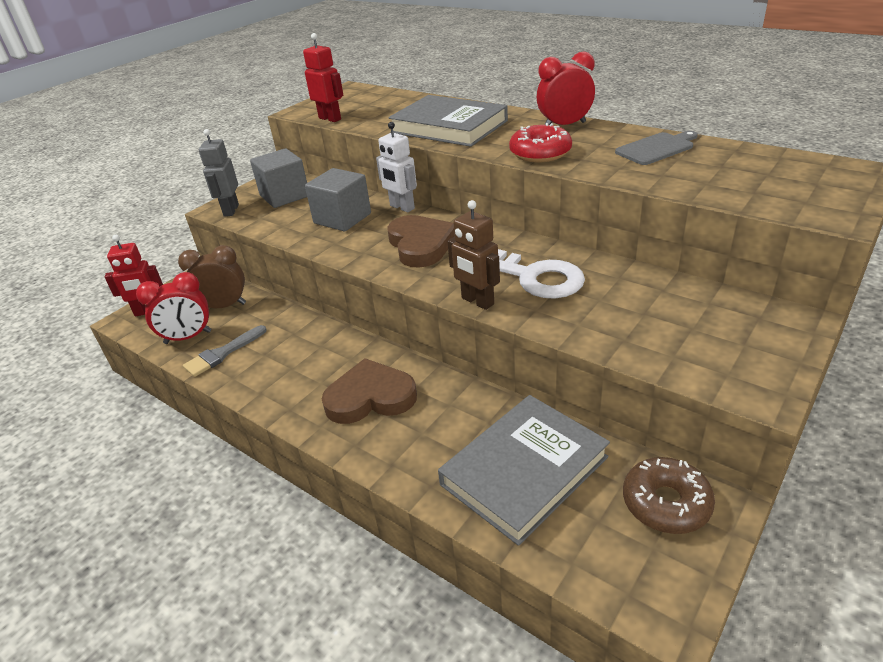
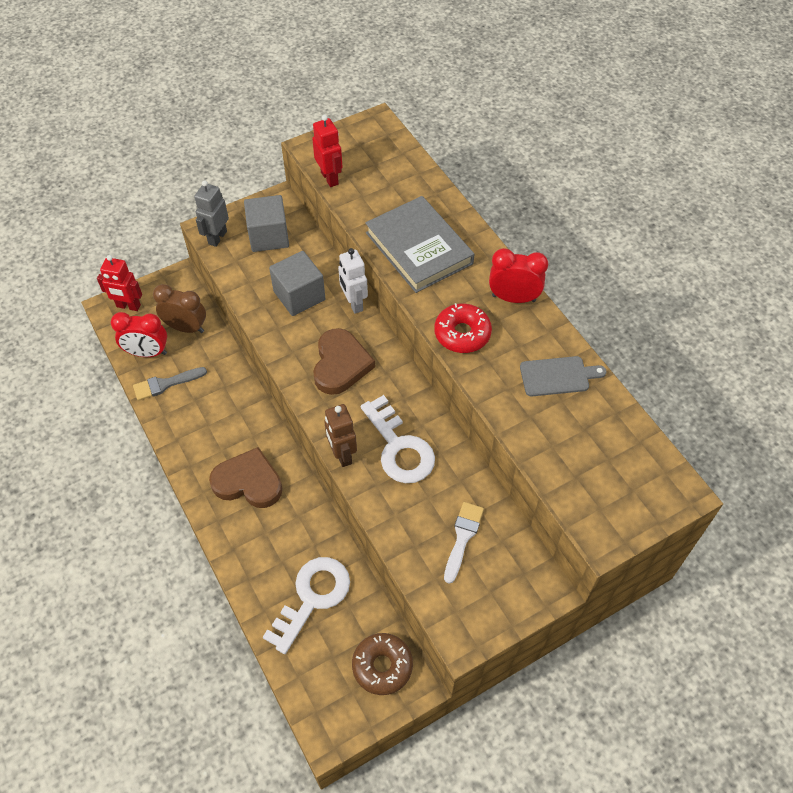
camera: 20 degrees right, 20 degrees up
(524, 471) = (312, 597): grey book -> white key
(667, 314) = (462, 537): none -> white brush

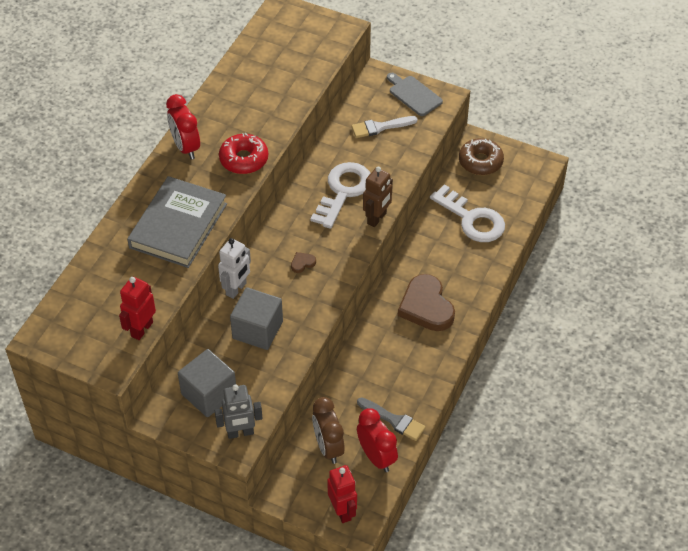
camera: 125 degrees left, 5 degrees down
(312, 597) = (472, 219): white key -> white key turned 135 degrees counterclockwise
(340, 364) = (302, 263): brown heart -> brown heart, size x0.40
(557, 376) = (239, 95): grey cutting board -> grey cutting board (414, 94)

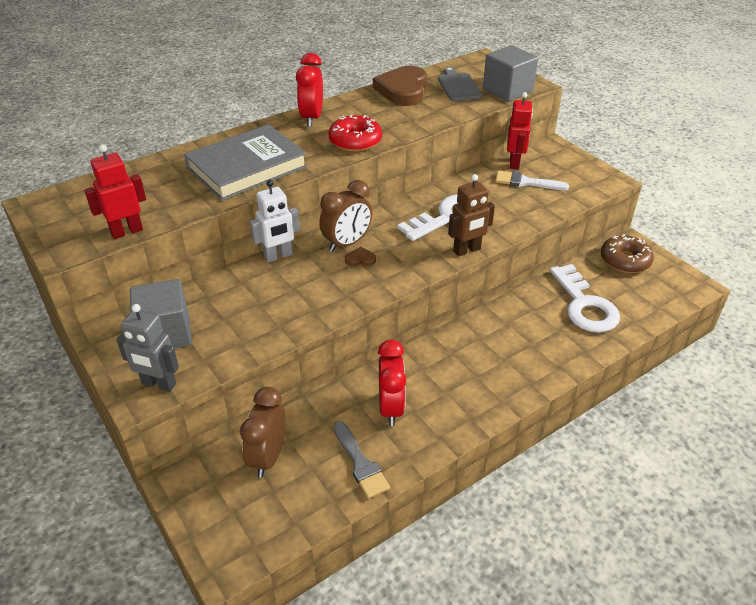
camera: 30 degrees right, 10 degrees down
(257, 330) = (266, 297): grey cube -> grey cube (507, 90)
(281, 253) = (347, 243): none -> brown clock
(342, 511) = (225, 536): red robot -> red robot (514, 163)
(376, 457) = (311, 494): red clock -> red clock (391, 407)
(414, 94) = (579, 169): grey cutting board -> grey cutting board (458, 86)
(426, 306) = (479, 364): brown heart -> brown heart (403, 90)

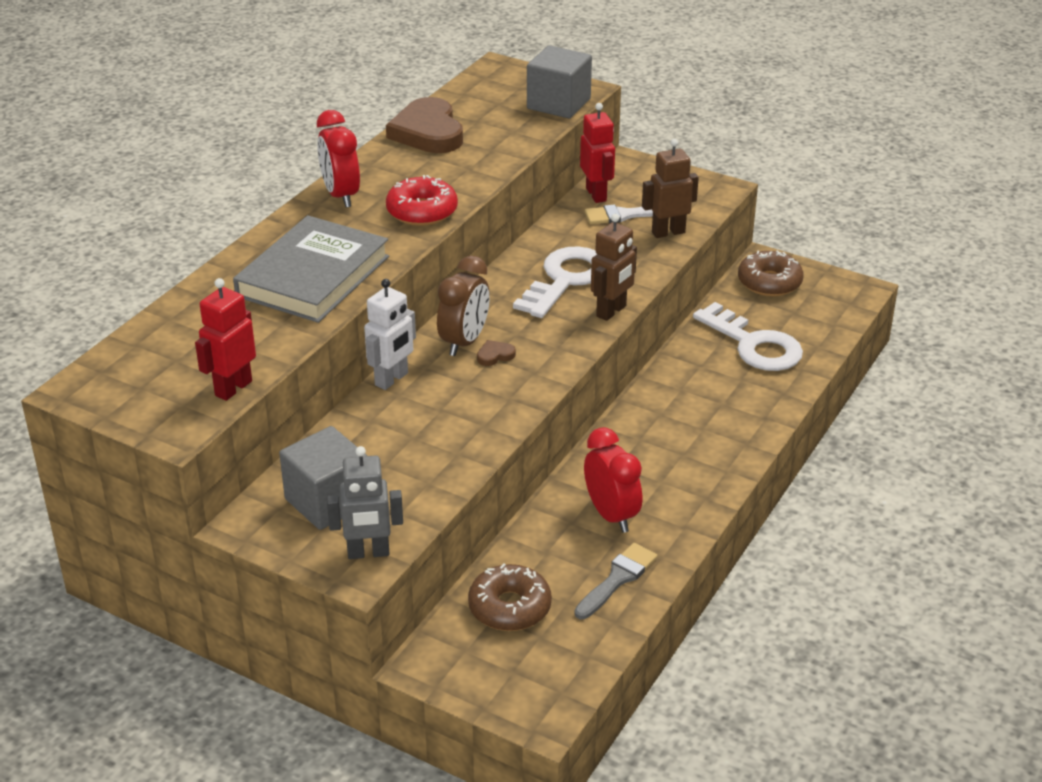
camera: 25 degrees left, 5 degrees down
(268, 457) = (509, 607): brown clock -> brown donut
(360, 463) = (617, 579): grey brush -> grey brush turned 90 degrees counterclockwise
(458, 86) = (494, 111): grey cutting board -> none
(549, 202) = (668, 232): none -> brown robot

